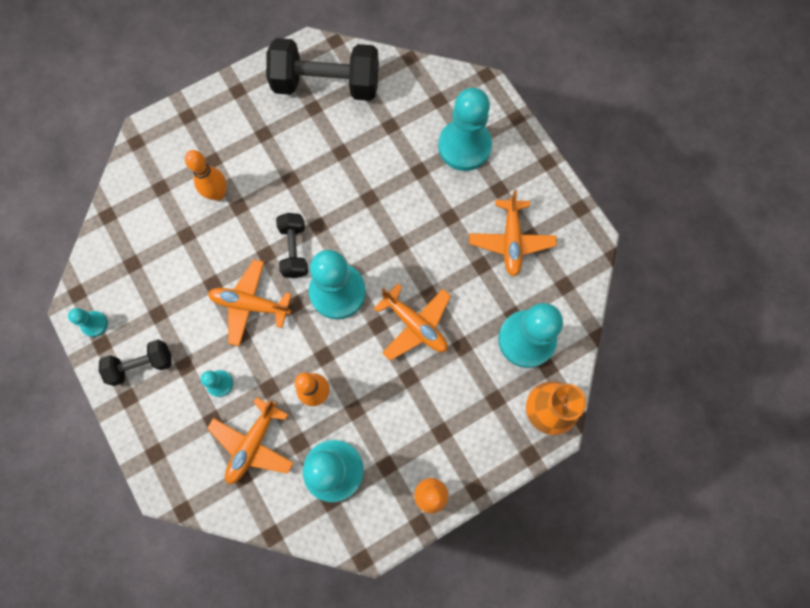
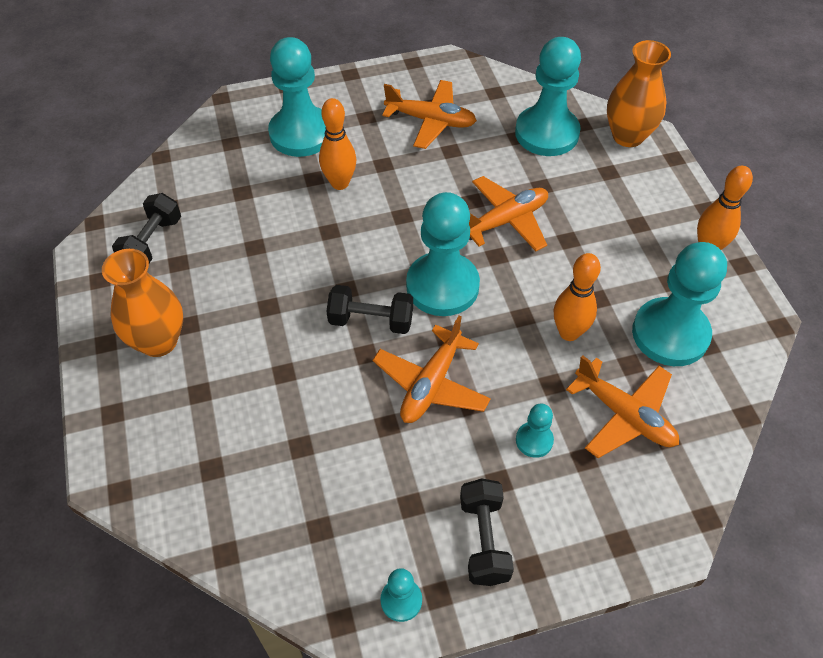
camera: 75 degrees left, 20 degrees down
(218, 194) = (254, 394): orange bowling pin -> orange bowling pin (340, 183)
(245, 121) = (158, 341): none -> orange vase
(326, 84) = (152, 243): black dumbbell -> black dumbbell, size x0.54

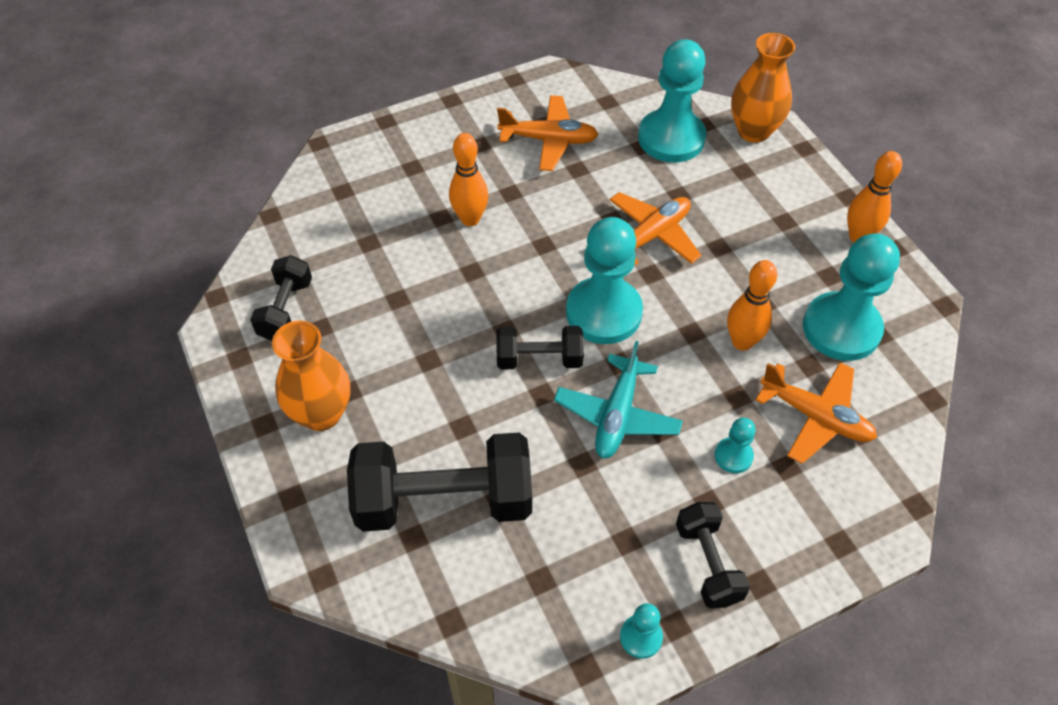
camera: 10 degrees left, 0 degrees up
(249, 438) = (444, 500): none -> black dumbbell
(301, 134) = (415, 171): turquoise pawn -> none
(431, 384) = (617, 415): orange plane -> turquoise plane

